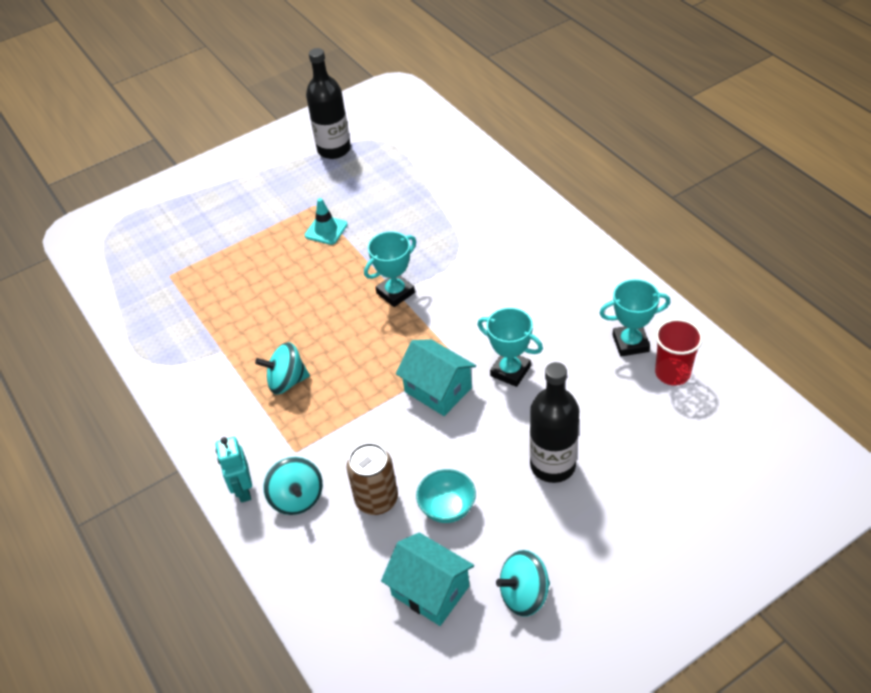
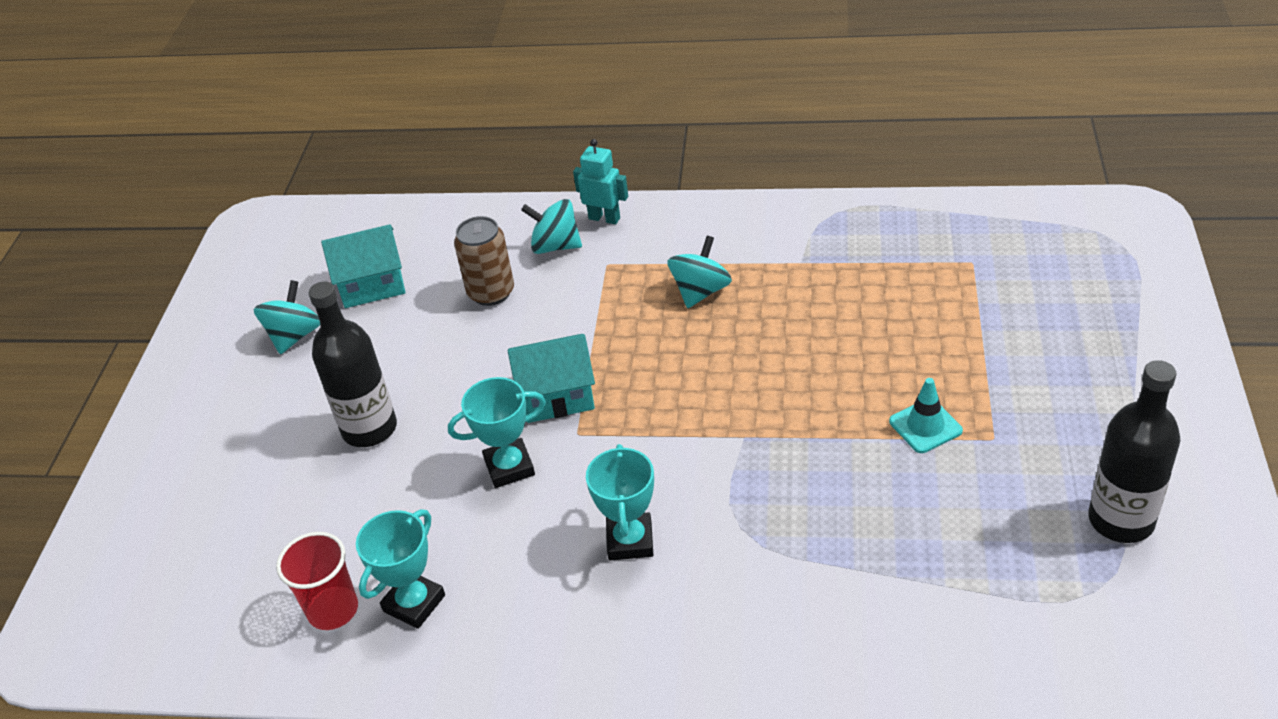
camera: 130 degrees right, 5 degrees down
(395, 293) = (737, 435): turquoise trophy -> turquoise trophy (630, 541)
(447, 508) = (425, 332): turquoise bowl -> none

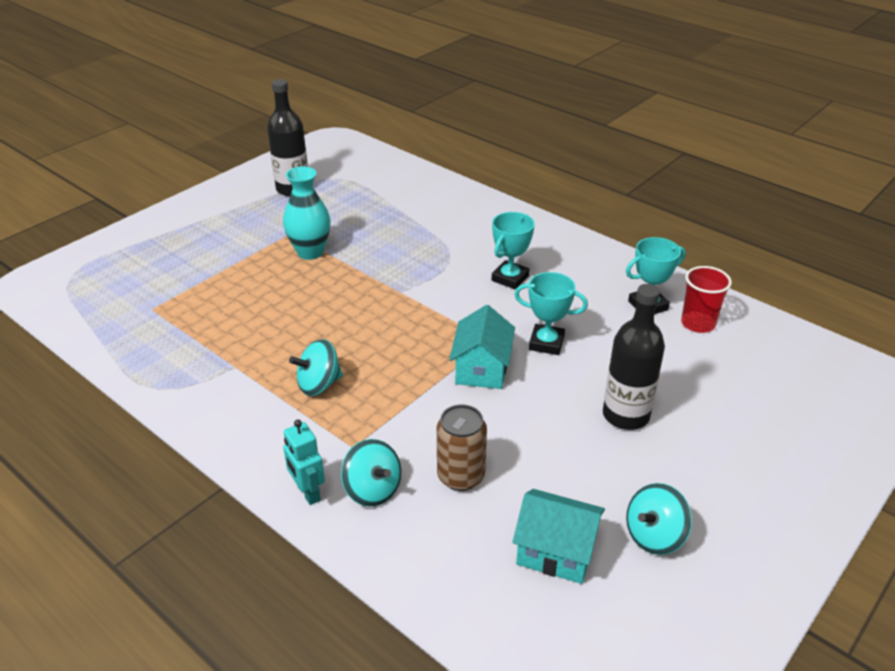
camera: 150 degrees left, 5 degrees down
(556, 396) = (482, 369): turquoise house -> turquoise house turned 75 degrees clockwise
(925, 426) = (310, 252): turquoise traffic cone -> turquoise vase

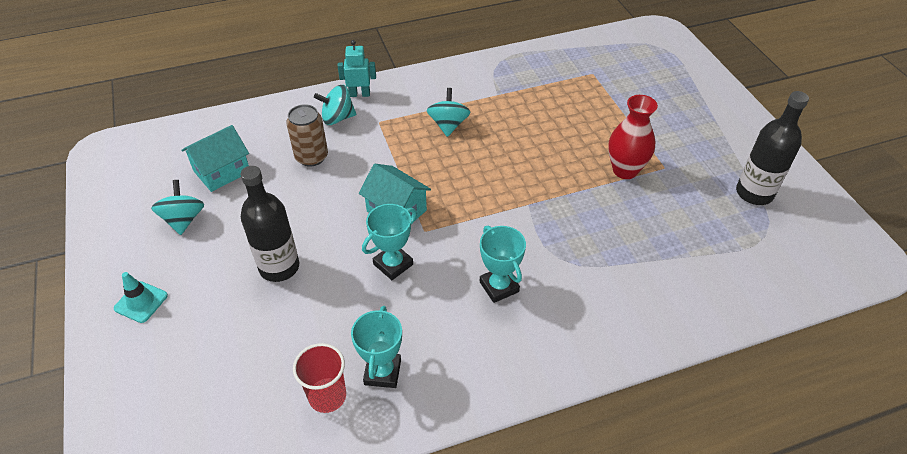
camera: 120 degrees right, 10 degrees up
(310, 252) = (625, 170): turquoise vase -> red vase
(771, 495) = (141, 302): none -> turquoise traffic cone

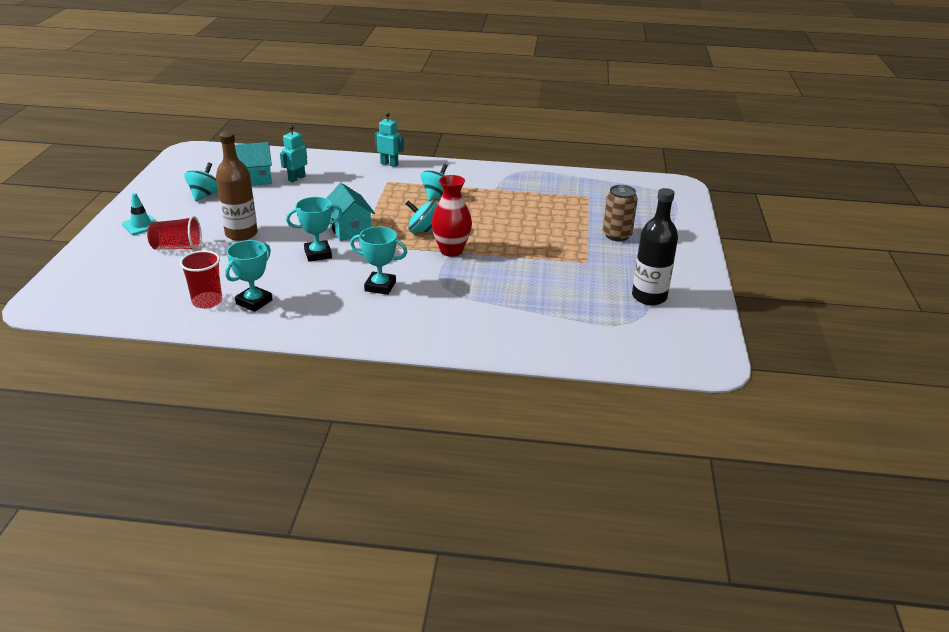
camera: 25 degrees right, 15 degrees down
(219, 321) = (177, 247): none -> red cup
(273, 152) = (296, 178): none -> turquoise robot
(279, 267) = (241, 234): black bottle -> brown bottle
(311, 157) = (320, 187): brown can -> brown can (617, 235)
(337, 118) = (360, 172): turquoise spinning top -> turquoise spinning top (423, 231)
(499, 287) = (380, 286): turquoise trophy -> turquoise trophy turned 75 degrees counterclockwise
(625, 170) = (551, 255): red vase -> red vase (451, 251)

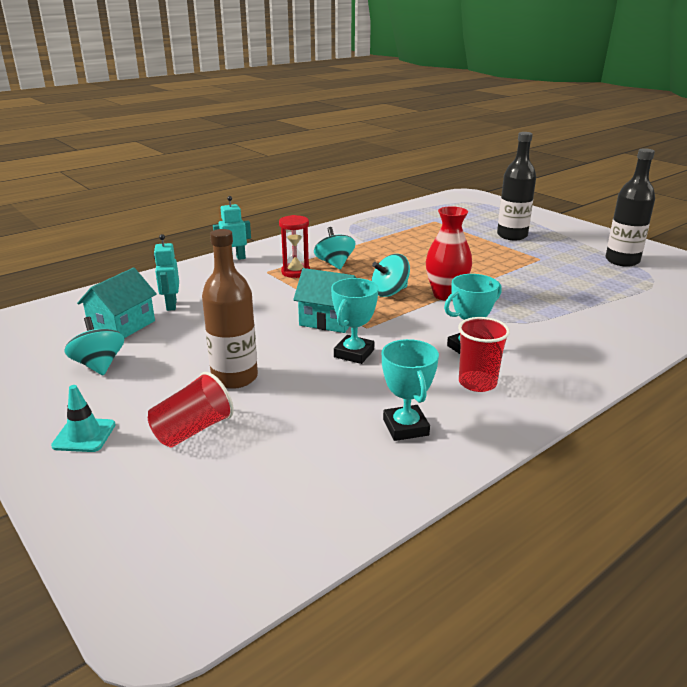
camera: 45 degrees left, 5 degrees down
(207, 301) = (361, 458): red cup -> red cup (477, 383)
(402, 190) = (295, 272): none -> red hourglass
(617, 235) = (512, 235): brown can -> black bottle

